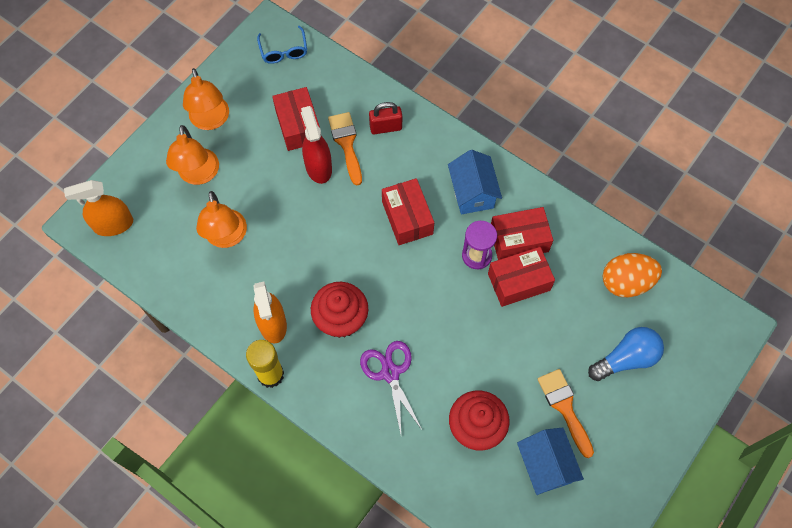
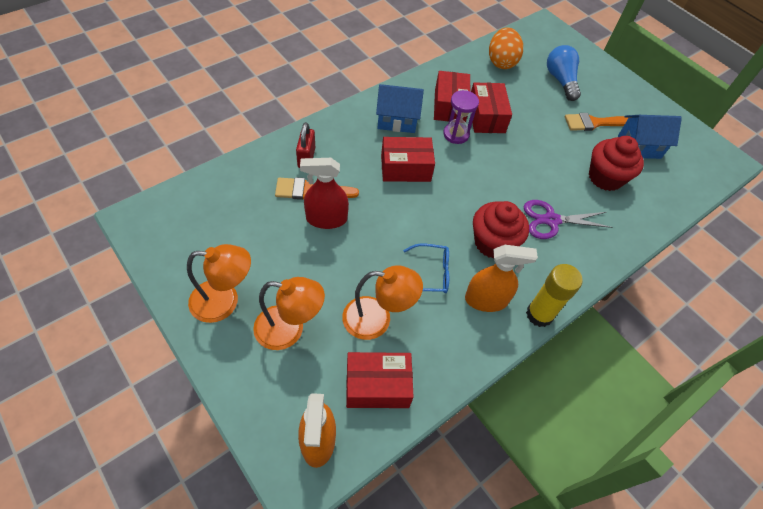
camera: 80 degrees left, 10 degrees down
(284, 51) = (173, 213): blue glasses -> blue glasses (431, 273)
(298, 126) = (271, 223): red box -> red box (377, 386)

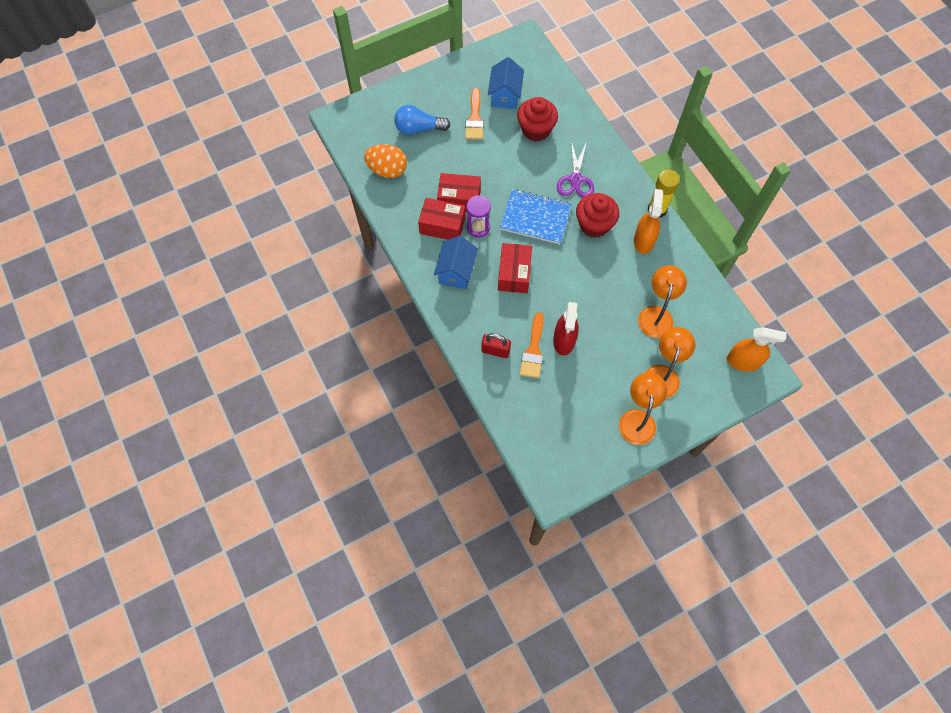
camera: 75 degrees left, 10 degrees up
(377, 386) = (707, 321): red box -> none
(431, 273) = (620, 272): blue glasses -> none
(484, 183) = (535, 218): none -> blue notebook

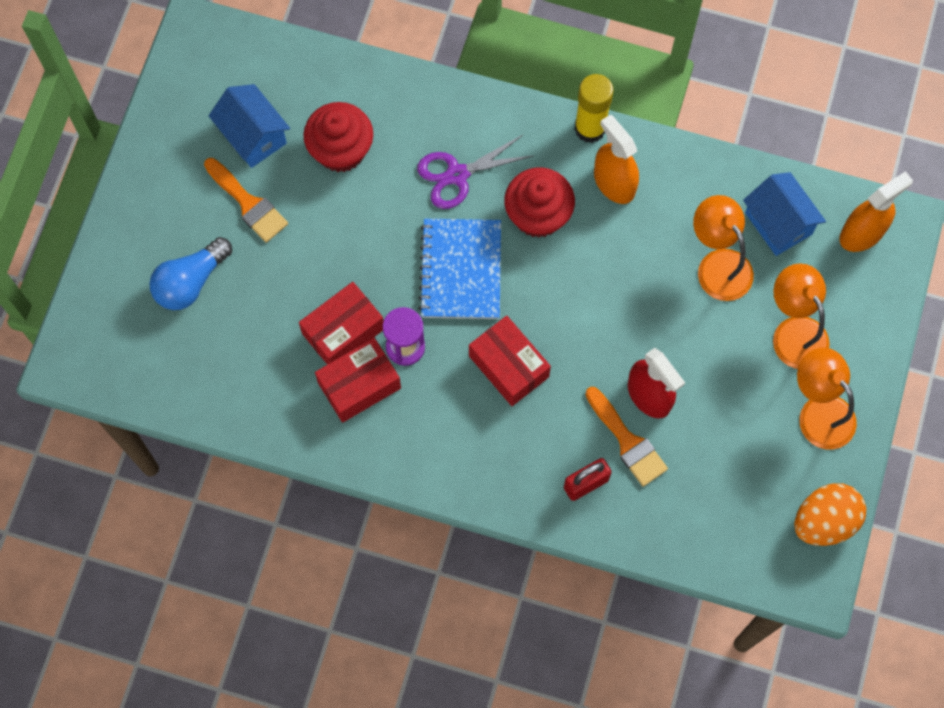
camera: 45 degrees left, 5 degrees up
(387, 170) = (211, 376): orange egg -> orange egg (824, 521)
(456, 271) = (438, 429): blue house -> blue house (778, 223)
(535, 218) = (461, 270): blue notebook -> blue notebook turned 60 degrees counterclockwise
(575, 179) = (457, 175): purple scissors -> purple scissors turned 105 degrees clockwise

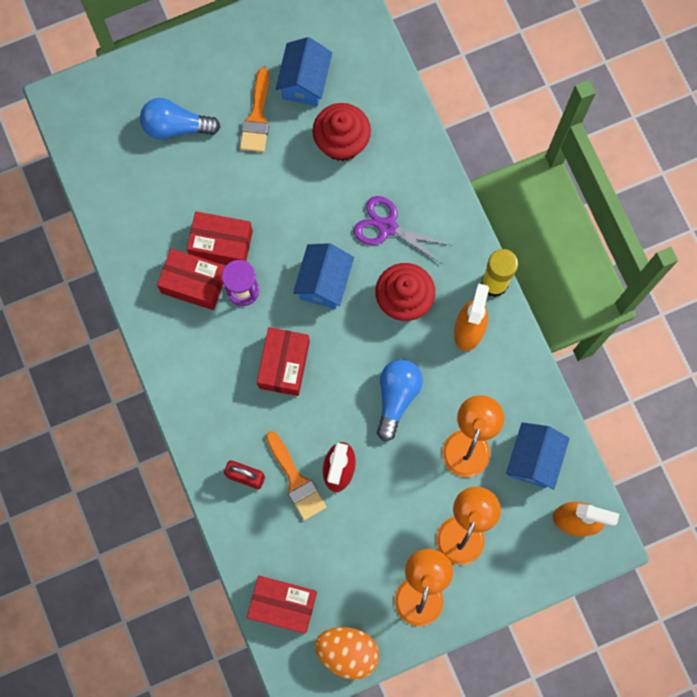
camera: 50 degrees right, 5 degrees up
(461, 270) = (324, 282): blue notebook -> blue house
(623, 293) = (396, 397): none -> blue light bulb
(627, 441) = (296, 480): orange brush -> orange brush turned 45 degrees counterclockwise
(734, 544) = (283, 604): none -> red box

